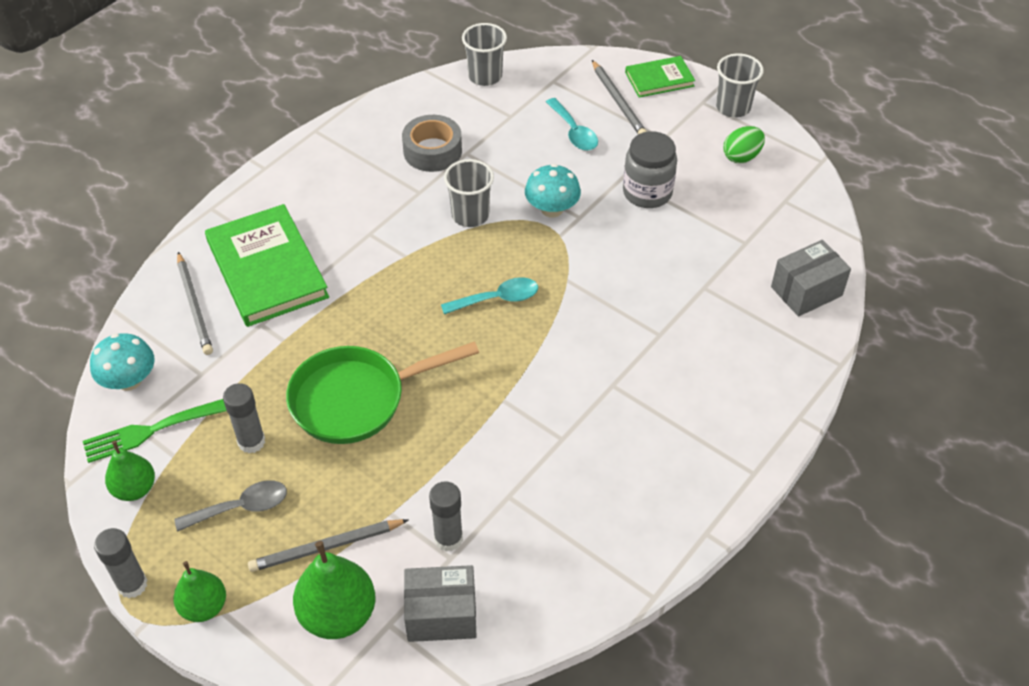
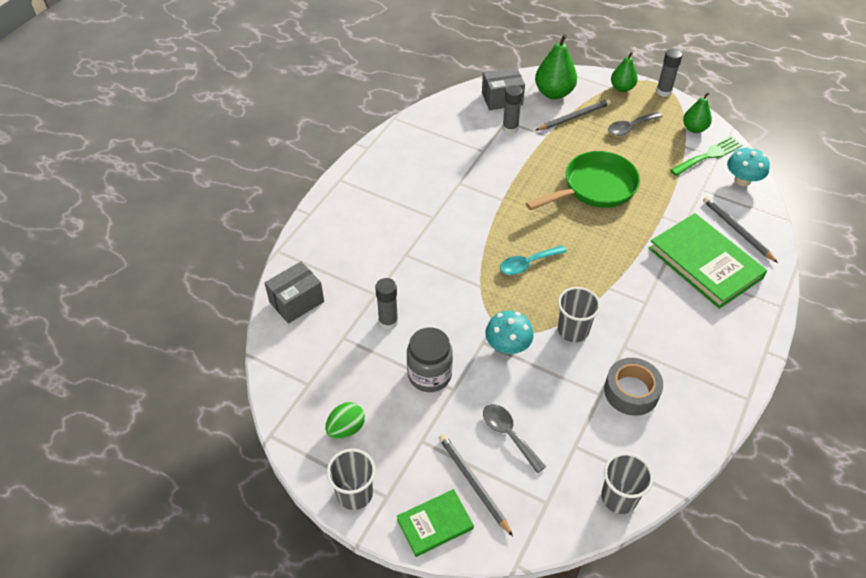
camera: 170 degrees right, 0 degrees up
(251, 442) = (645, 158): grey glue stick -> grey glue stick (388, 321)
(573, 132) = (509, 435): turquoise spoon -> grey spoon

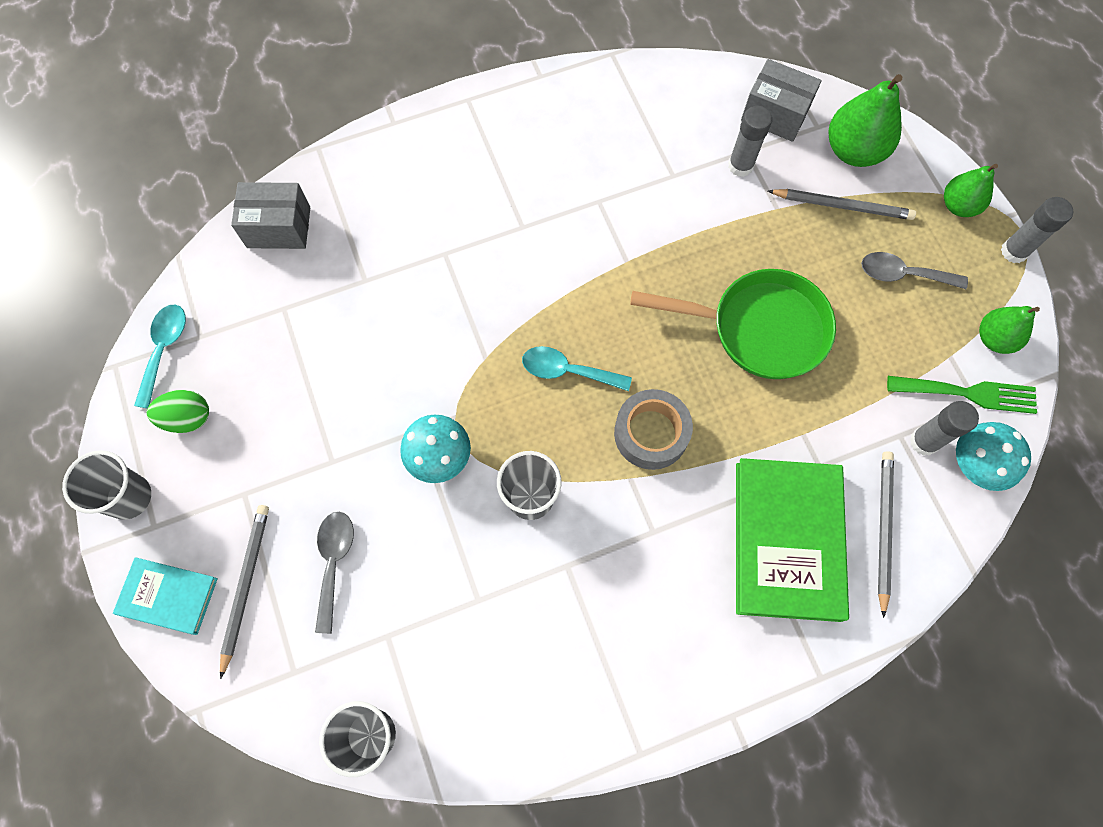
camera: 40 degrees right, 20 degrees up
(293, 406) = (164, 350): none -> turquoise spoon
(388, 321) = (345, 325): grey glue stick -> grey glue stick (924, 441)
(429, 375) = (325, 424): grey jar -> none
(435, 524) = (168, 596): green book -> turquoise book
(631, 391) = (515, 627): grey tape -> grey tape (651, 433)

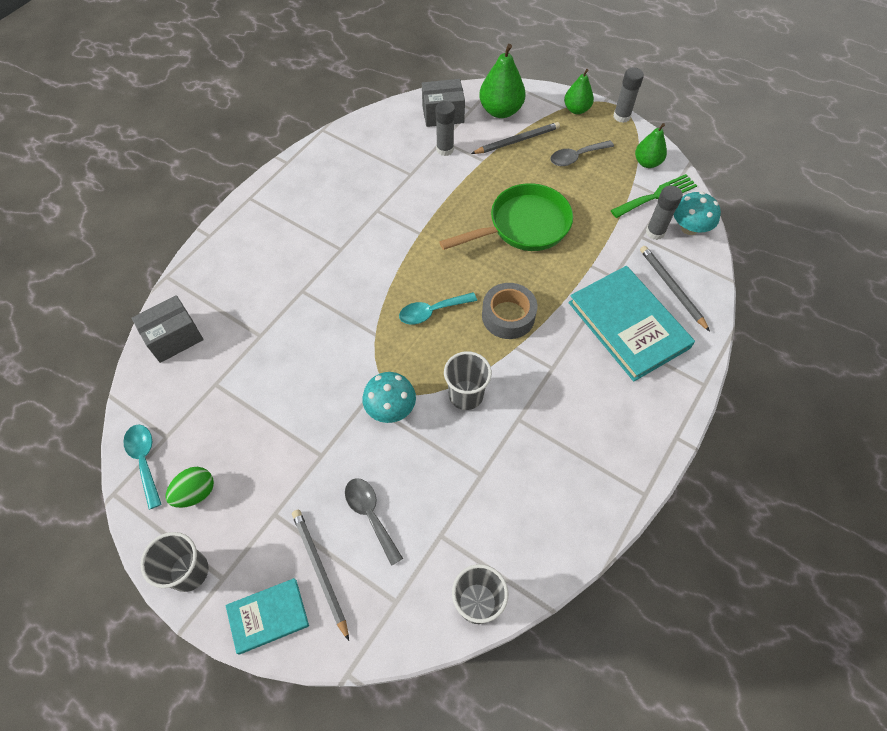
camera: 35 degrees left, 10 degrees down
(787, 540) = (628, 325): green book -> turquoise book

